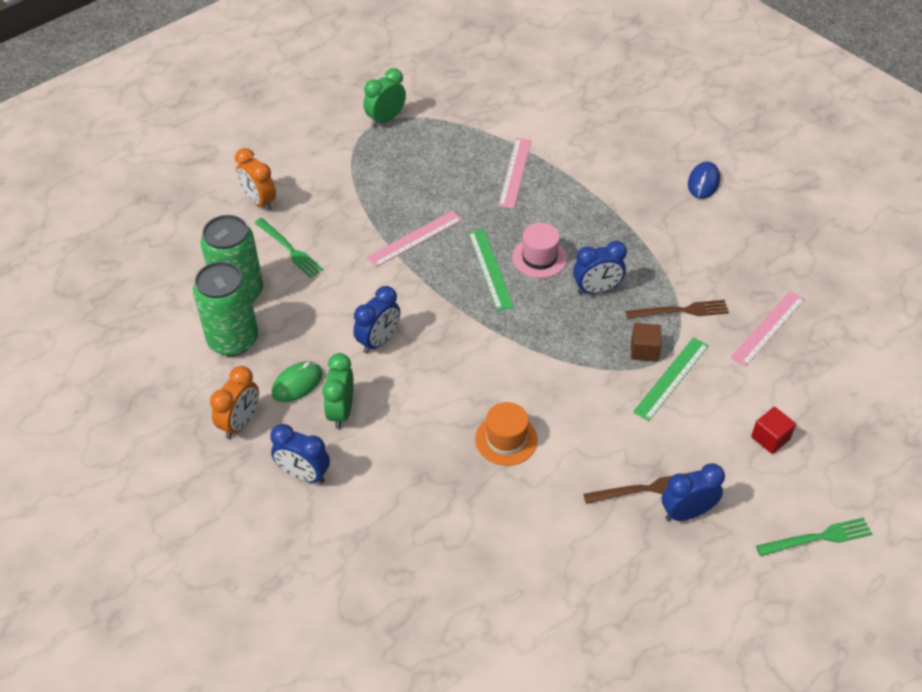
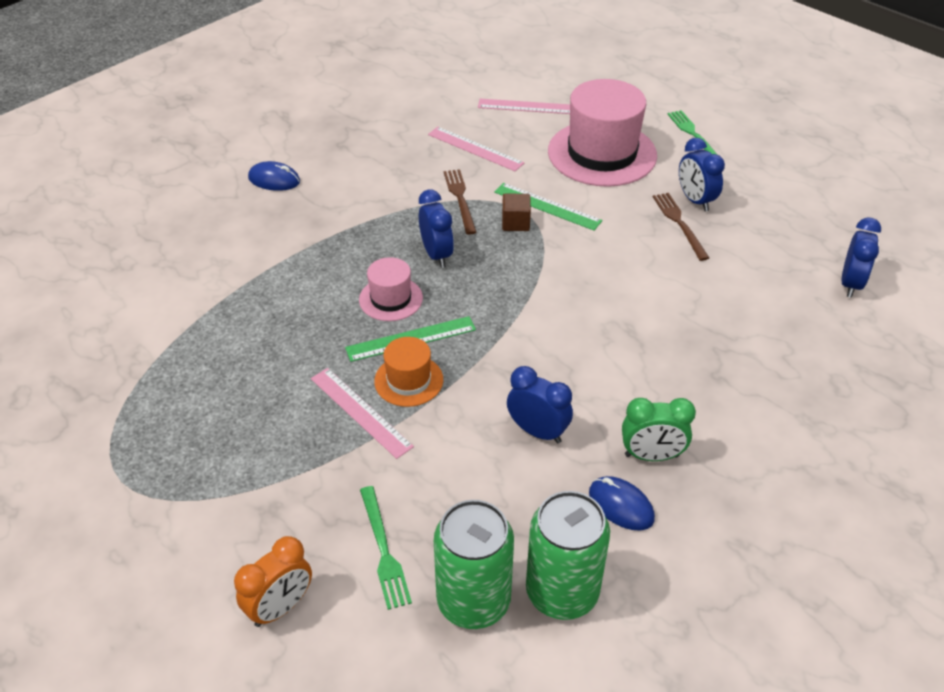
camera: 95 degrees left, 5 degrees down
(240, 423) = (696, 558): orange clock -> none
(289, 249) = (384, 550): green fork -> green fork turned 120 degrees clockwise
(297, 384) = (621, 505): green mouse -> blue mouse
(303, 474) = (750, 480): blue clock -> blue clock (850, 284)
(385, 119) = (111, 466): green clock -> none
(506, 439) = (651, 315): orange hat -> orange hat (408, 380)
(515, 172) = (243, 324): pink ruler -> pink ruler (529, 107)
(770, 438) = (602, 153): red cube -> pink hat

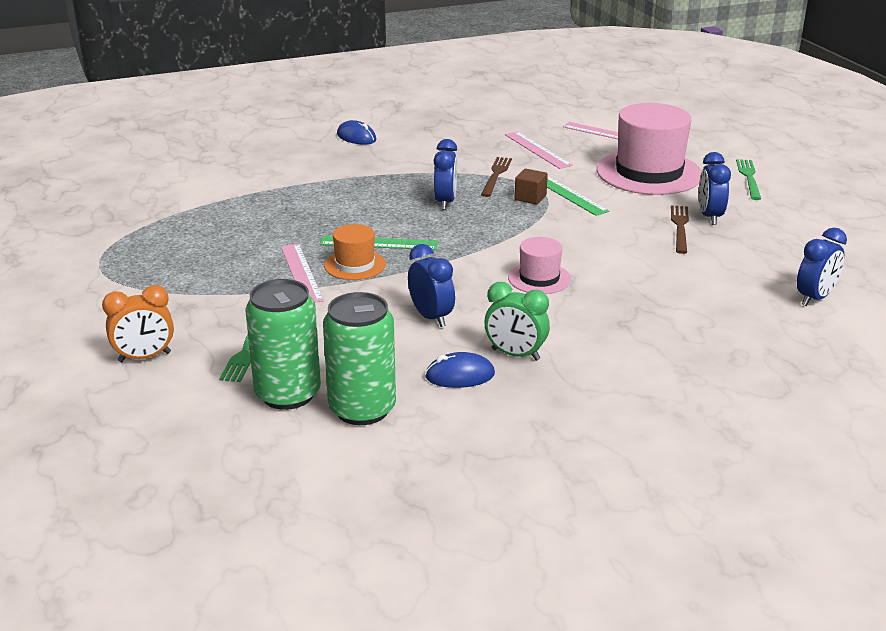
camera: 25 degrees right, 15 degrees down
(391, 299) = (384, 218): pink hat -> pink hat (539, 278)
(621, 505) = (460, 375): blue mouse -> blue mouse turned 75 degrees counterclockwise

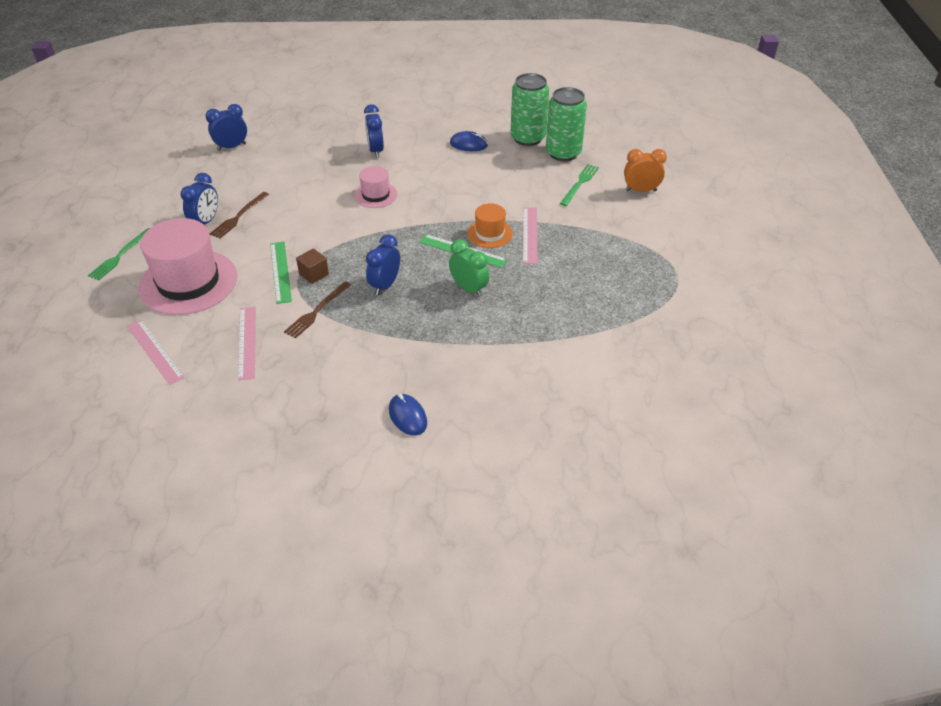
camera: 160 degrees left, 15 degrees up
(431, 317) = (462, 182): blue clock -> blue clock (375, 151)
(515, 354) = (431, 149): green clock -> green clock (469, 289)

